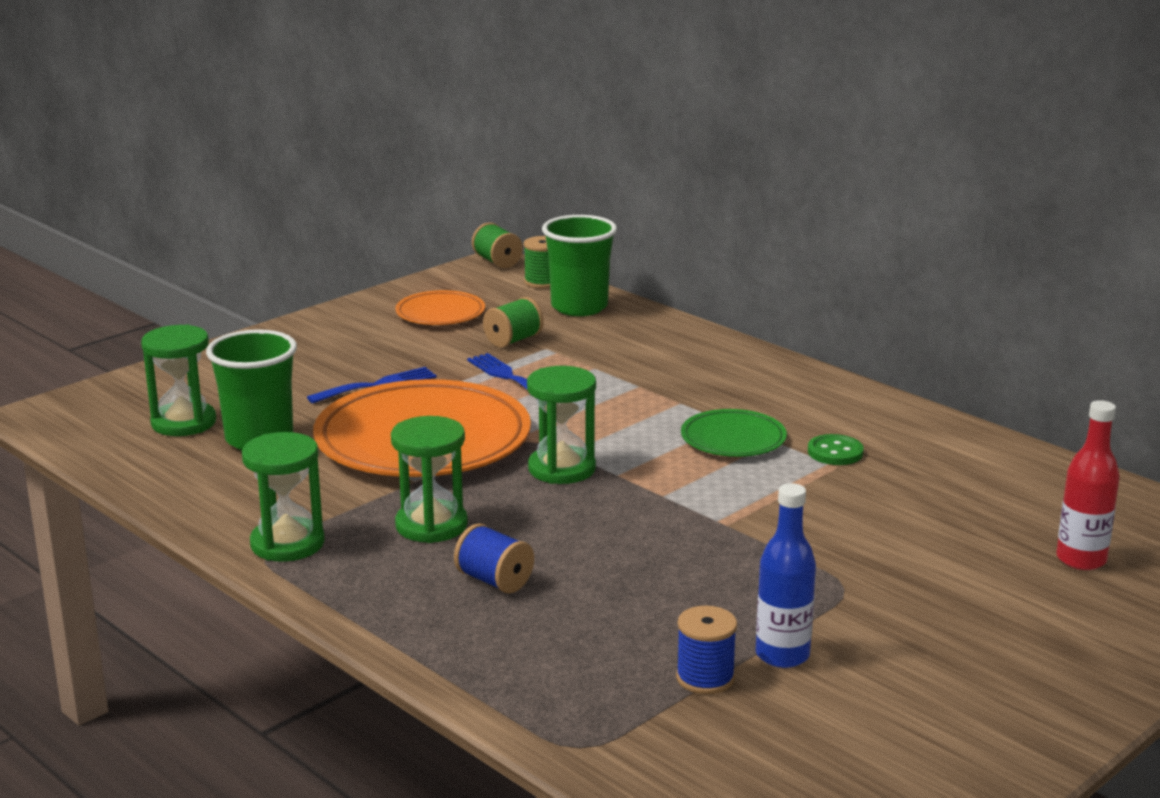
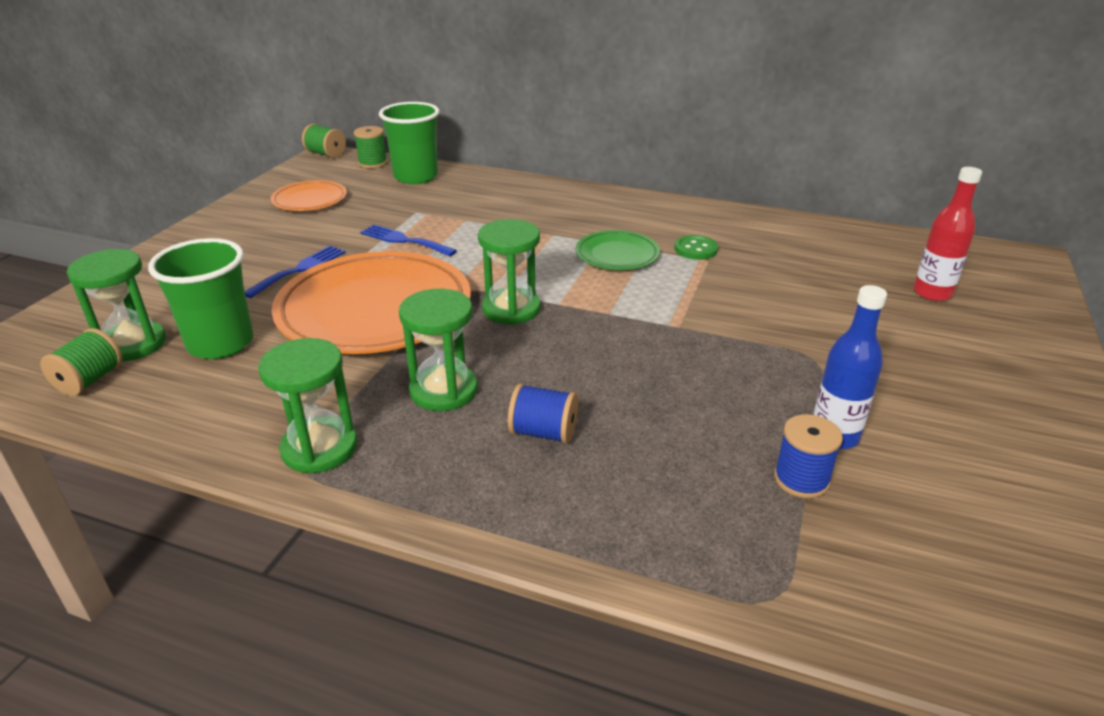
camera: 25 degrees left, 10 degrees up
(513, 340) = (385, 210): green spool -> green spool (90, 380)

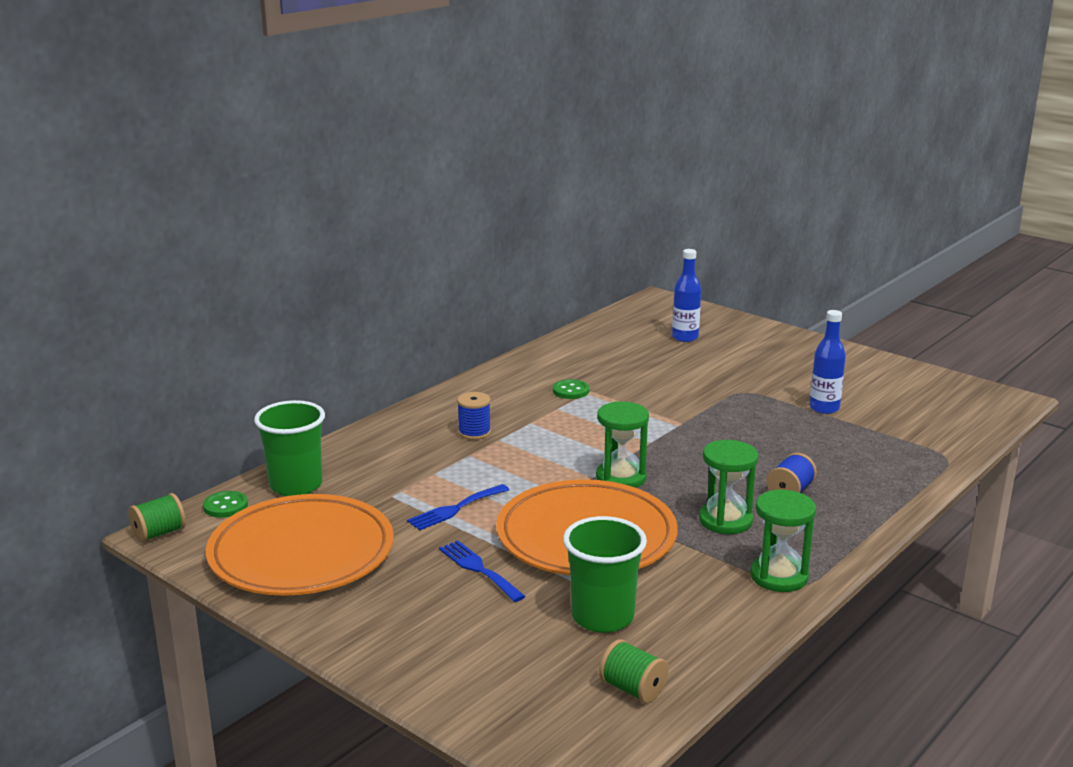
camera: 70 degrees left, 10 degrees down
(133, 344) = (577, 667): green hourglass -> none
(310, 200) = (301, 553): orange plate -> orange plate, size x2.05
(372, 163) = (225, 506): green spool -> green button
(617, 255) = (558, 421): green plate -> none
(801, 479) = (859, 427): blue spool -> blue spool (474, 432)
(932, 293) = (685, 337): red bottle -> blue bottle

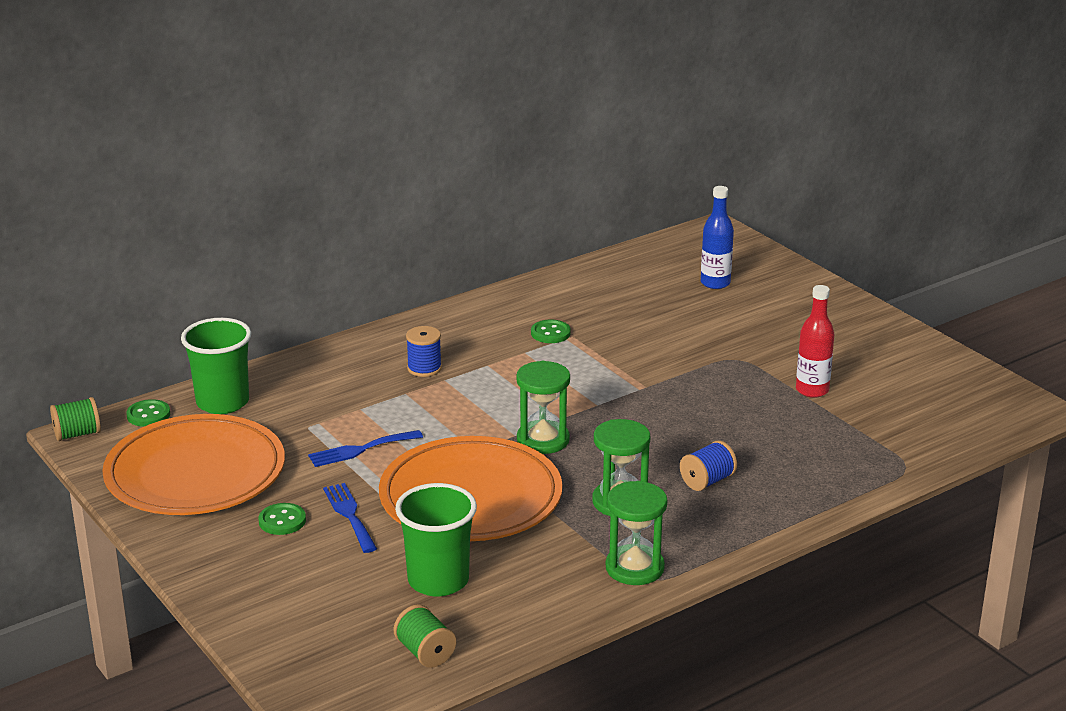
camera: 15 degrees right, 5 degrees up
(414, 584) = (282, 521): none -> green button
(824, 408) = (812, 390): blue bottle -> red bottle

